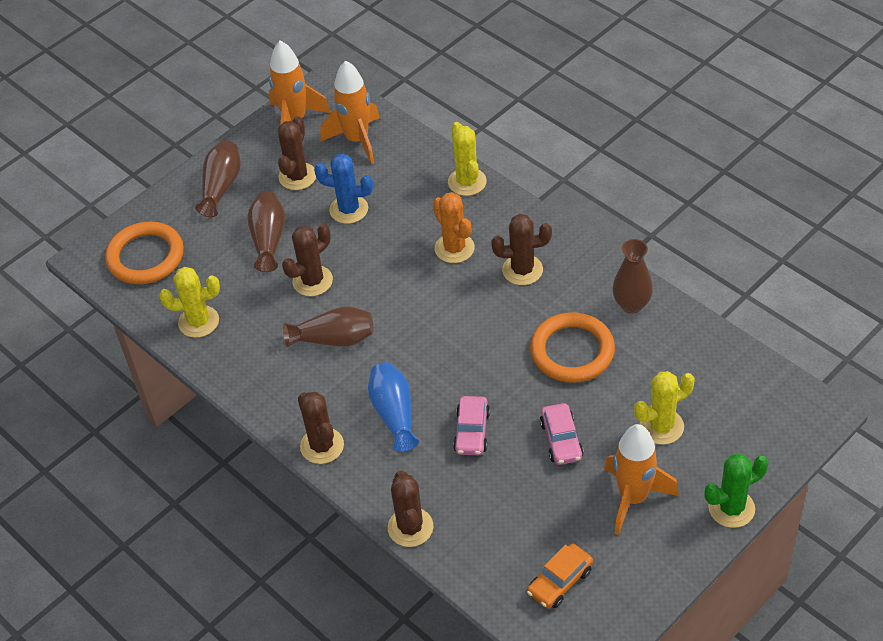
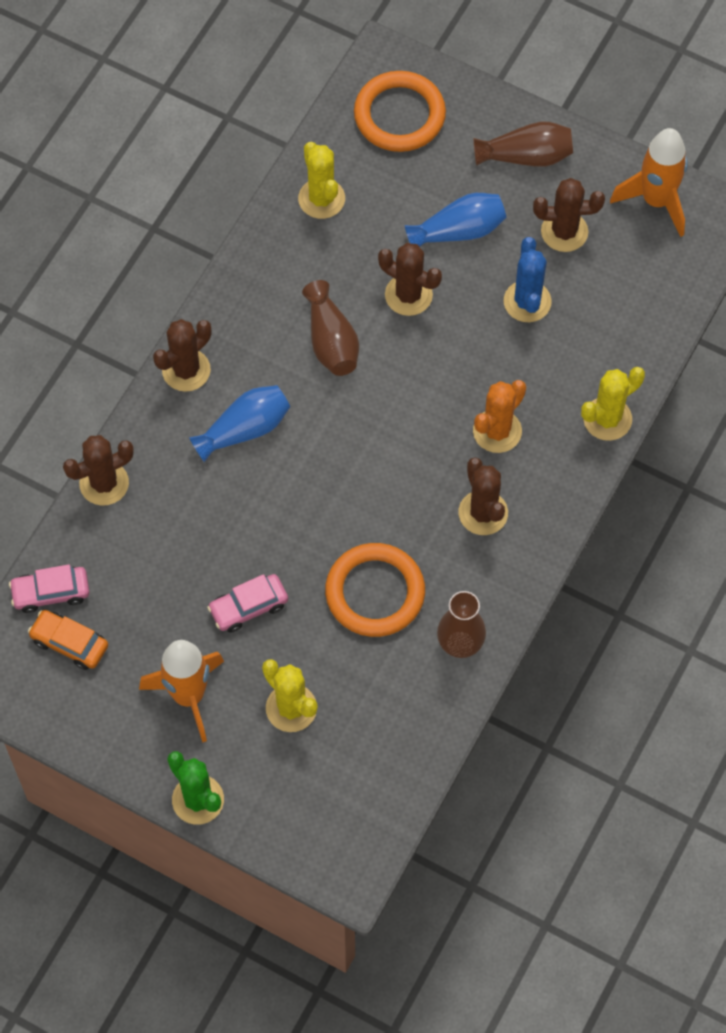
camera: 70 degrees right, 15 degrees up
(268, 239) = (459, 231): brown vase -> blue vase
(357, 140) = (642, 279): orange rocket -> none
(472, 432) = (238, 513): pink car -> pink car (51, 593)

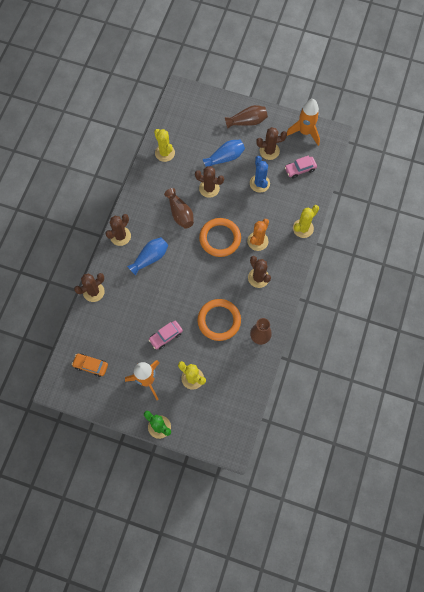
camera: 10 degrees left, 5 degrees up
(51, 593) = (79, 344): pink car -> pink car (300, 169)
(399, 115) = (191, 112): orange ring -> orange ring (220, 238)

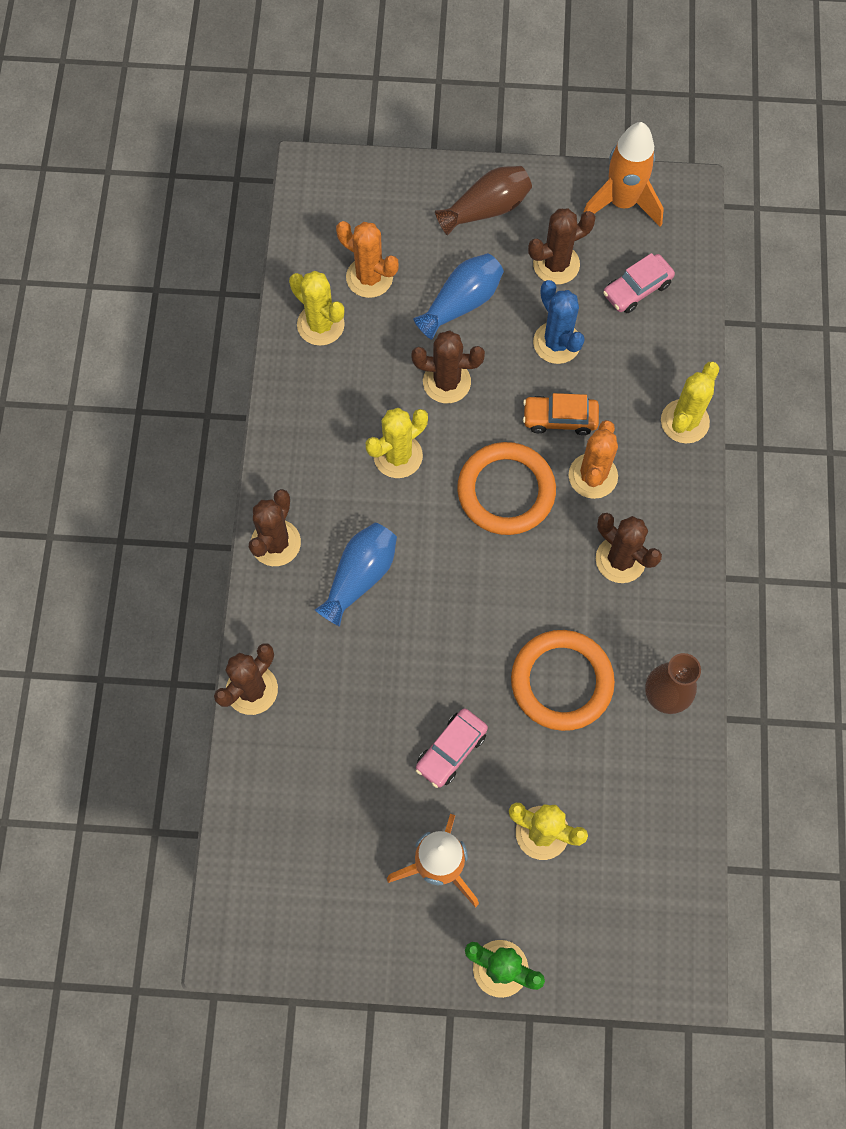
camera: 15 degrees left, 0 degrees up
(91, 366) = (297, 867): orange car -> orange car (560, 419)
(180, 213) = (398, 456): brown vase -> yellow cactus
(190, 138) = (369, 277): none -> orange cactus

